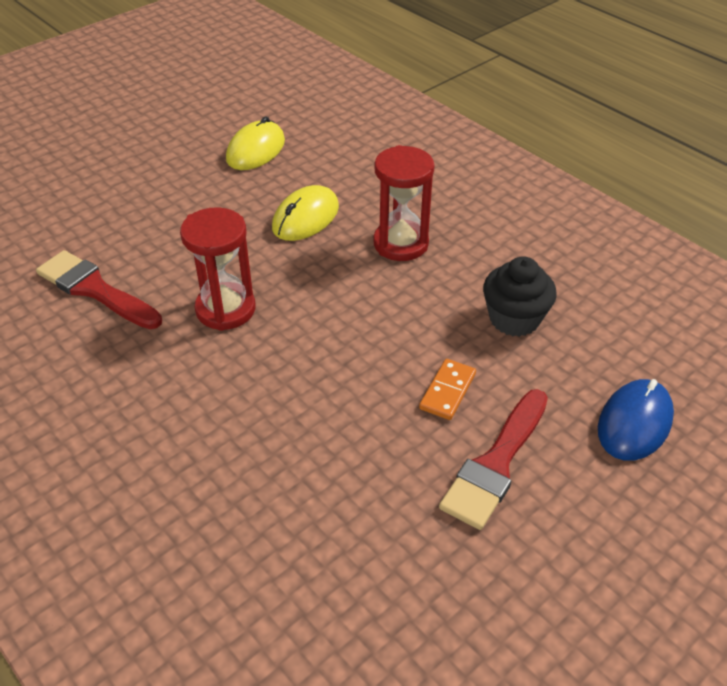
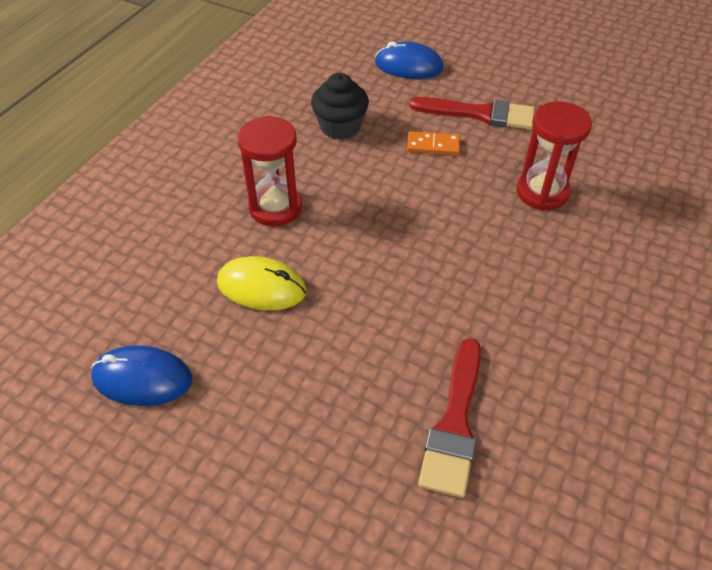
camera: 110 degrees left, 5 degrees up
(225, 309) = (422, 301): red hourglass -> red hourglass (542, 192)
(256, 150) = (142, 378): yellow mouse -> blue mouse

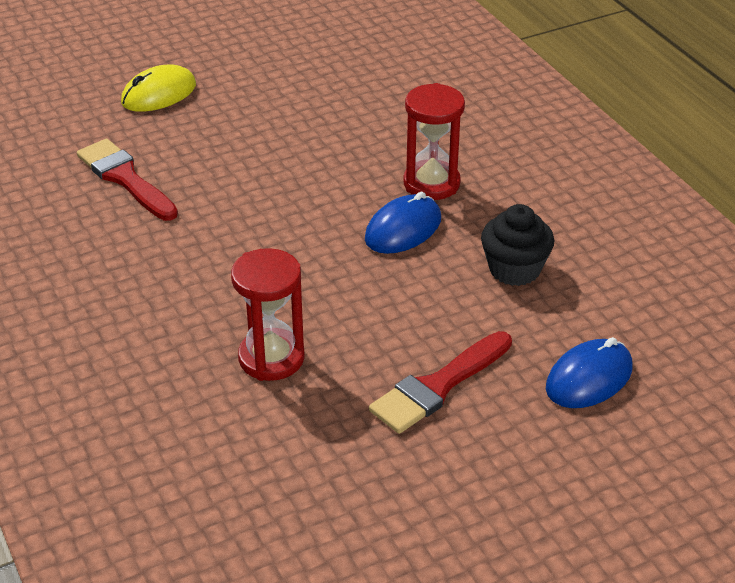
camera: 125 degrees right, 10 degrees down
(142, 378) = (322, 73): blue mouse -> blue mouse (403, 229)
(261, 287) = (346, 145): yellow mouse -> yellow mouse (159, 94)
(433, 145) = (420, 320): orange domino -> none

